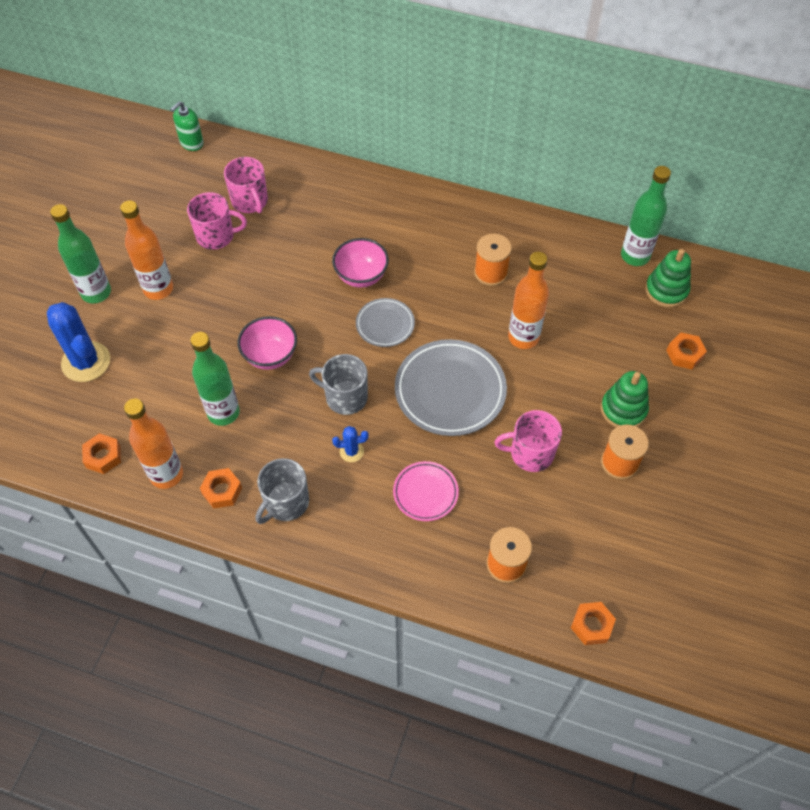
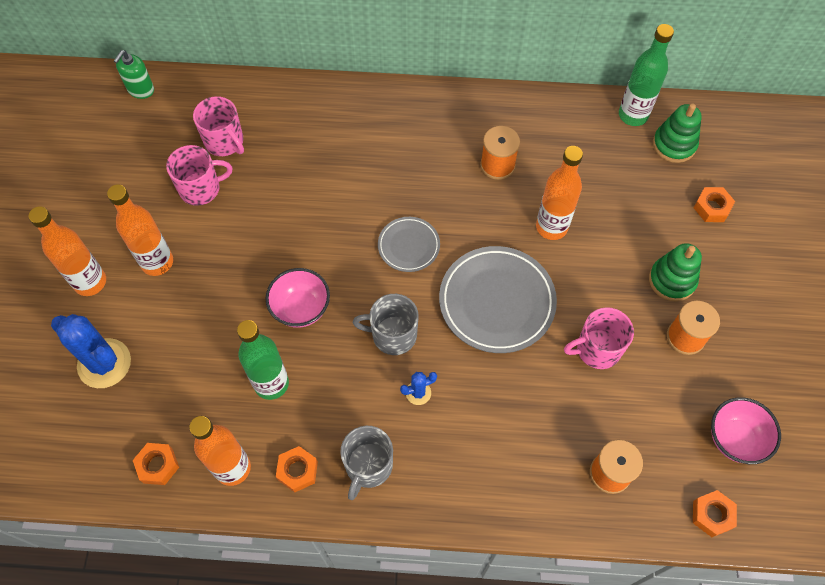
camera: 15 degrees left, 5 degrees up
(96, 292) = (90, 282): green bottle -> orange bottle
(361, 276) = (367, 199): pink bowl -> pink bowl (735, 439)
(425, 492) = (507, 418): pink plate -> none

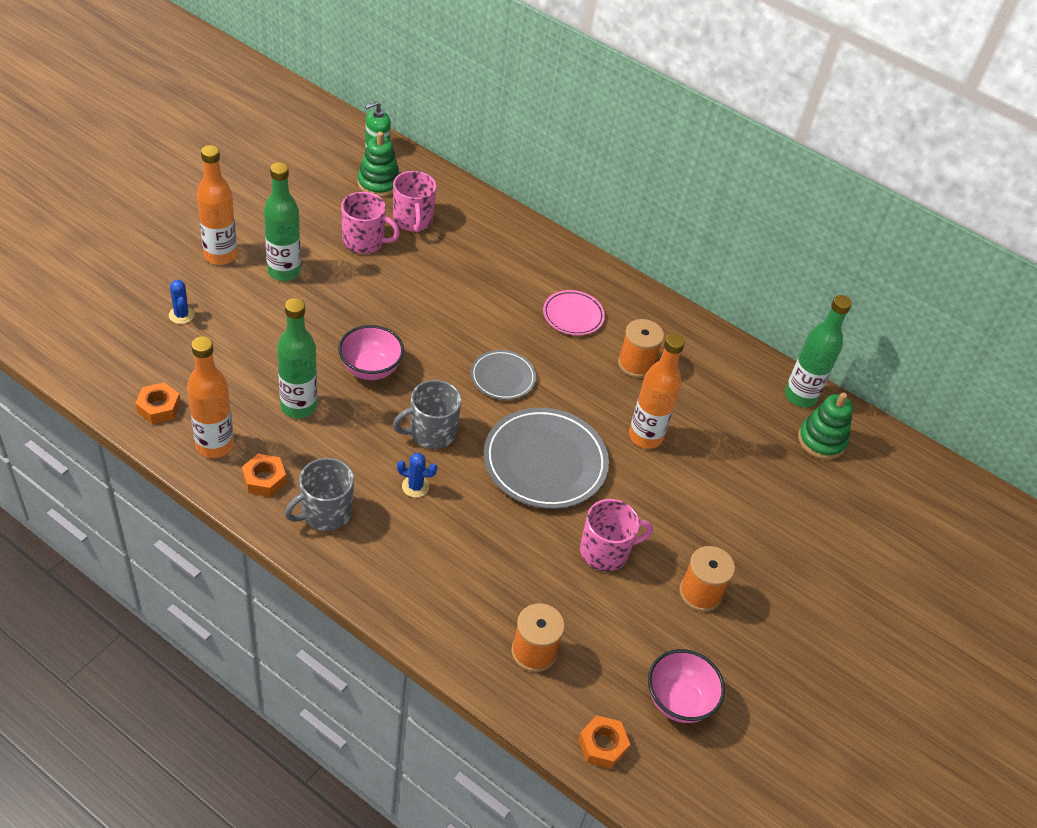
camera: 25 degrees right, 15 degrees down
(104, 363) = (181, 315): blue cactus -> blue cactus, size x0.48
(157, 262) = (284, 271): orange bottle -> green bottle
(392, 335) = (431, 432): grey mug -> grey mug turned 60 degrees counterclockwise
(418, 151) = (573, 315): none -> pink plate
(597, 349) = (606, 551): pink mug -> pink mug turned 150 degrees clockwise
(672, 280) = (726, 542): green stacking toy -> green stacking toy (378, 183)
(712, 208) = (817, 509): orange nut -> none

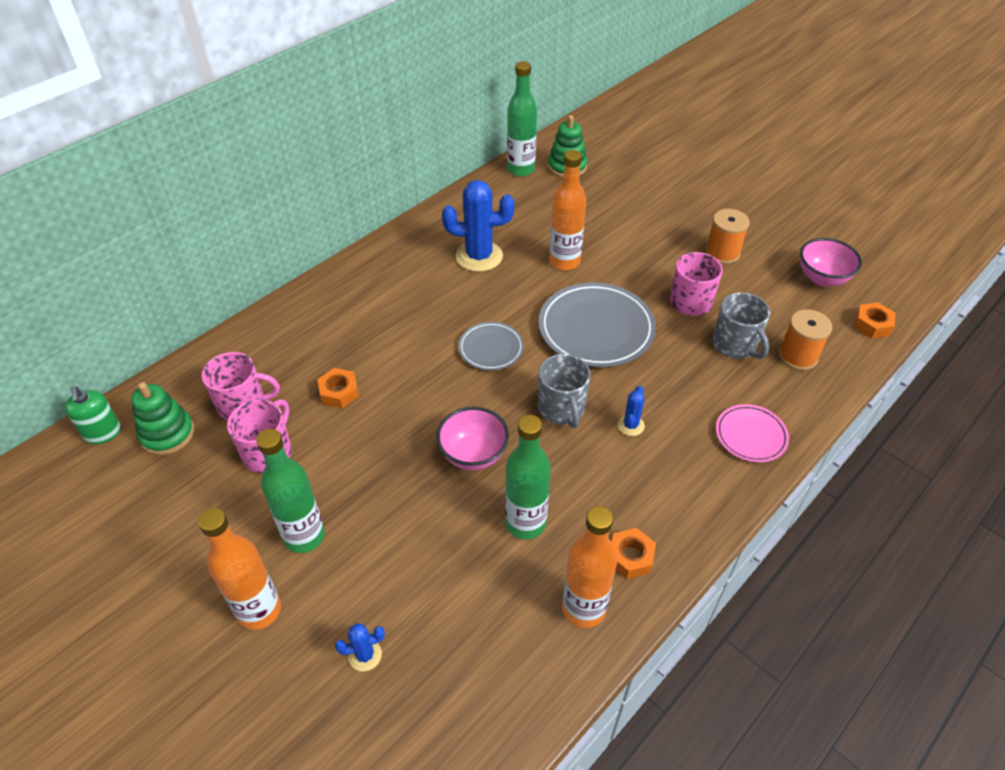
camera: 75 degrees left, 0 degrees up
(159, 407) = (525, 675): orange nut -> orange nut (339, 392)
(325, 513) = (669, 501): grey mug -> grey mug (735, 345)
(573, 315) = (413, 290): pink plate -> pink plate (751, 435)
(636, 364) = (479, 256): orange spool -> blue cactus

